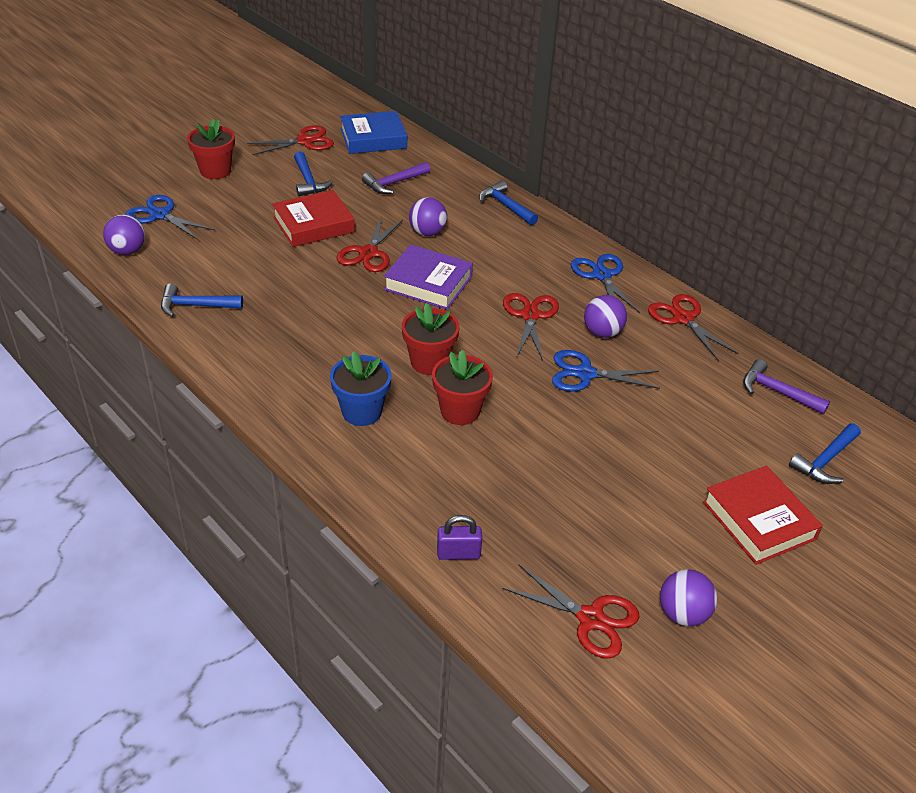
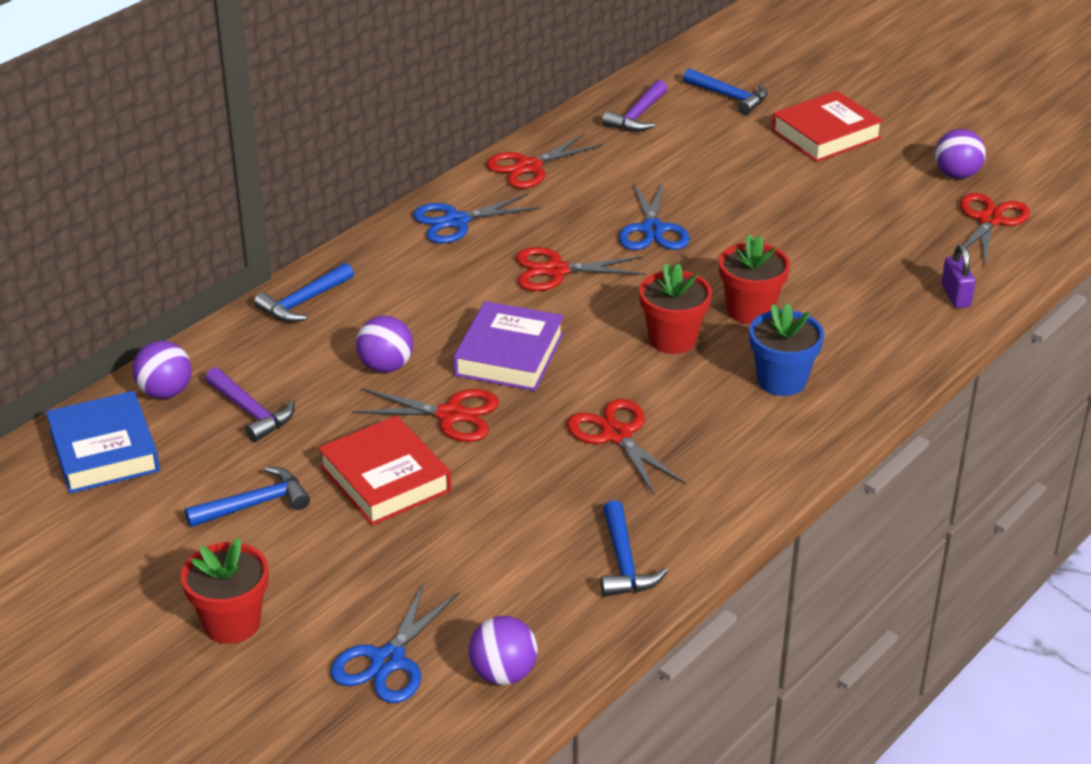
camera: 95 degrees left, 5 degrees down
(305, 141) = (117, 529): red scissors -> red scissors (617, 435)
(602, 332) = (572, 219): purple ball -> purple ball (165, 392)

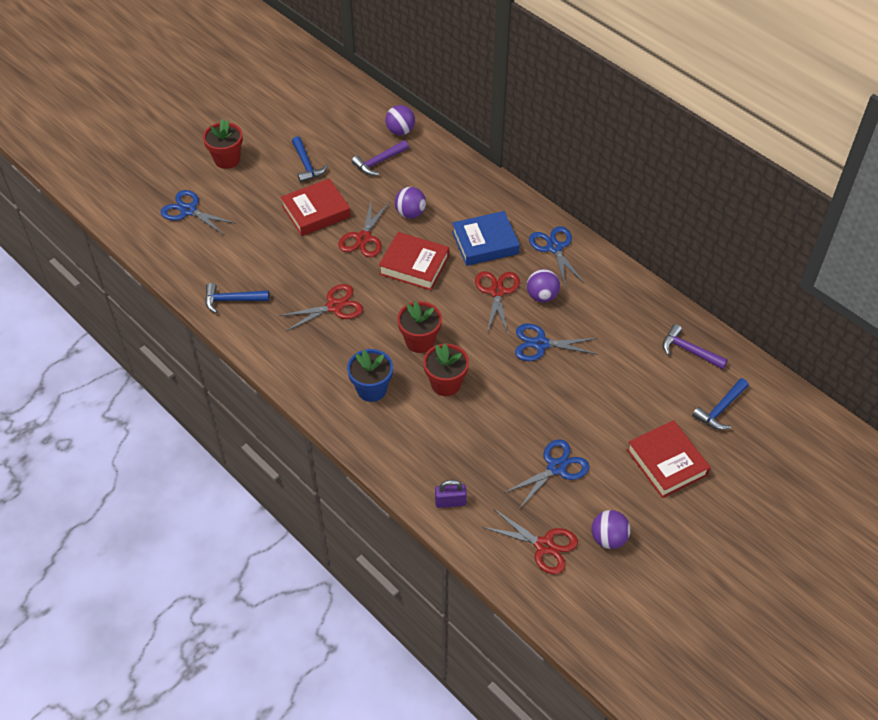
camera: 95 degrees right, 15 degrees up
(104, 451) = (357, 113): blue book -> blue book (485, 243)
(303, 302) = (474, 180): blue hammer -> none
(503, 674) = (169, 249): purple ball -> purple ball (542, 296)
(509, 355) = (414, 265): purple book -> red book
(528, 167) = (619, 286): red scissors -> none
(865, 213) = (556, 467): none -> blue scissors

